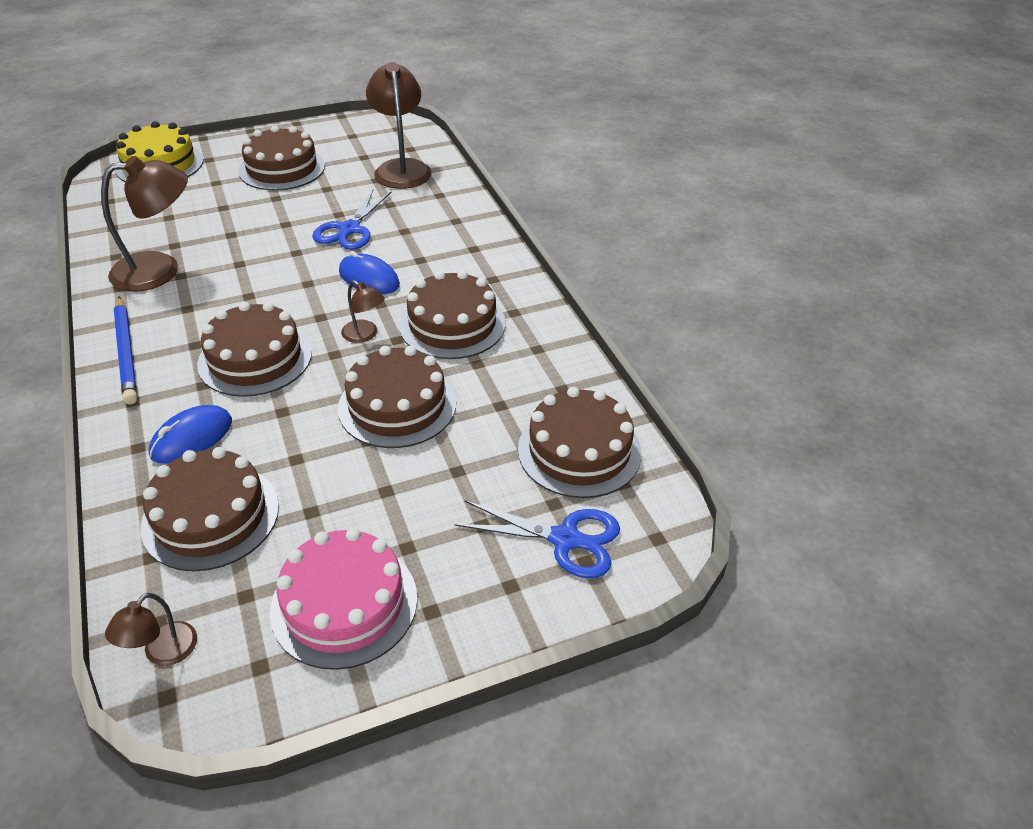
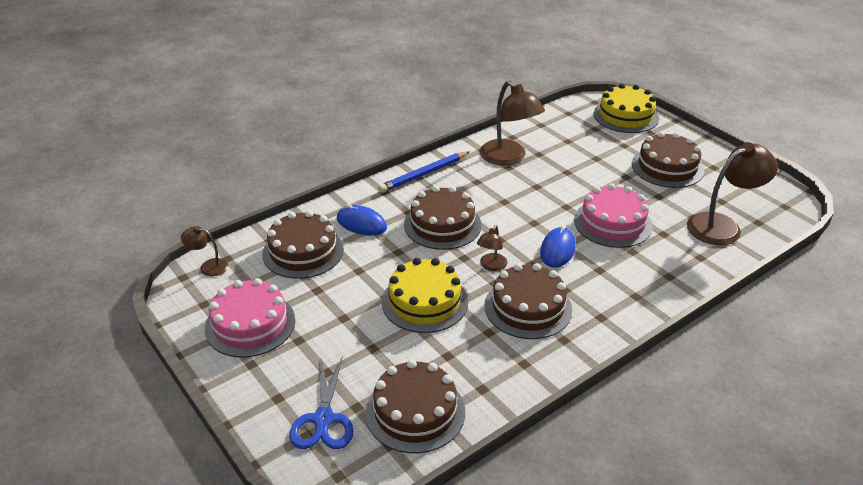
camera: 75 degrees right, 5 degrees down
(349, 229) = (612, 223): blue scissors -> pink cake
(397, 405) = (425, 302): brown cake -> yellow cake

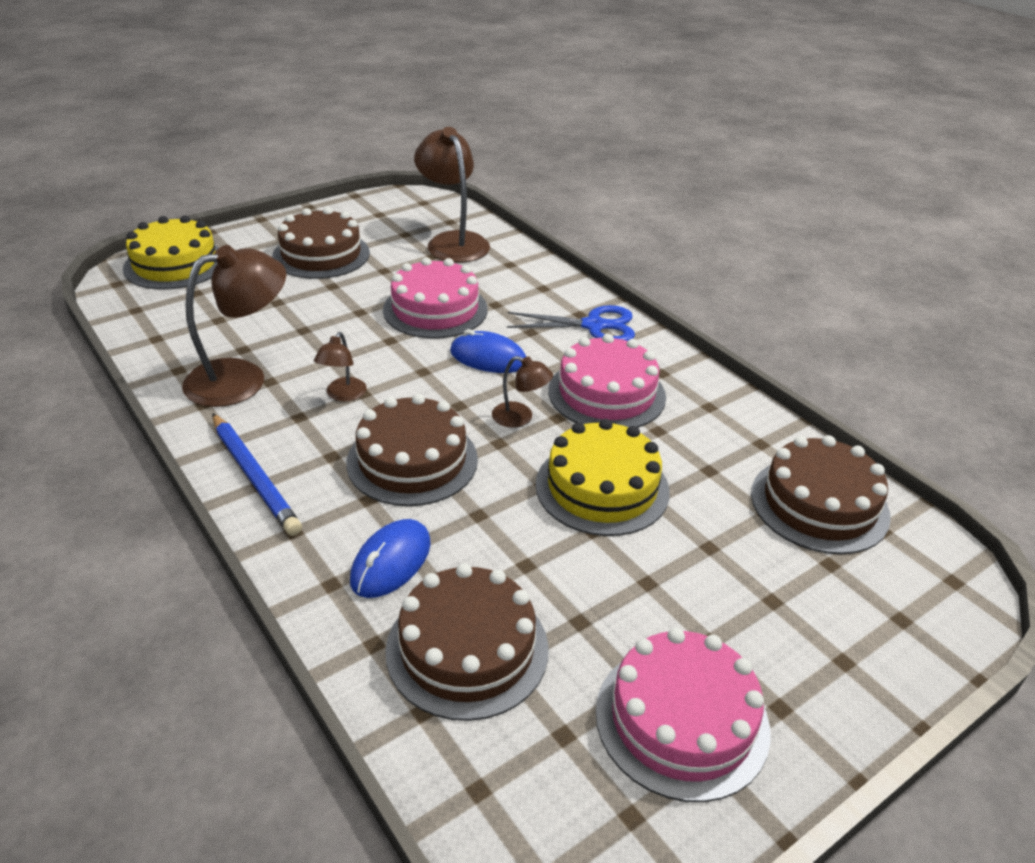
camera: 90 degrees left, 0 degrees up
(208, 266) = (507, 827): brown lamp -> brown lamp (343, 395)
(323, 419) = (866, 600): blue scissors -> blue scissors (593, 326)
(528, 307) = (606, 393): brown cake -> pink cake

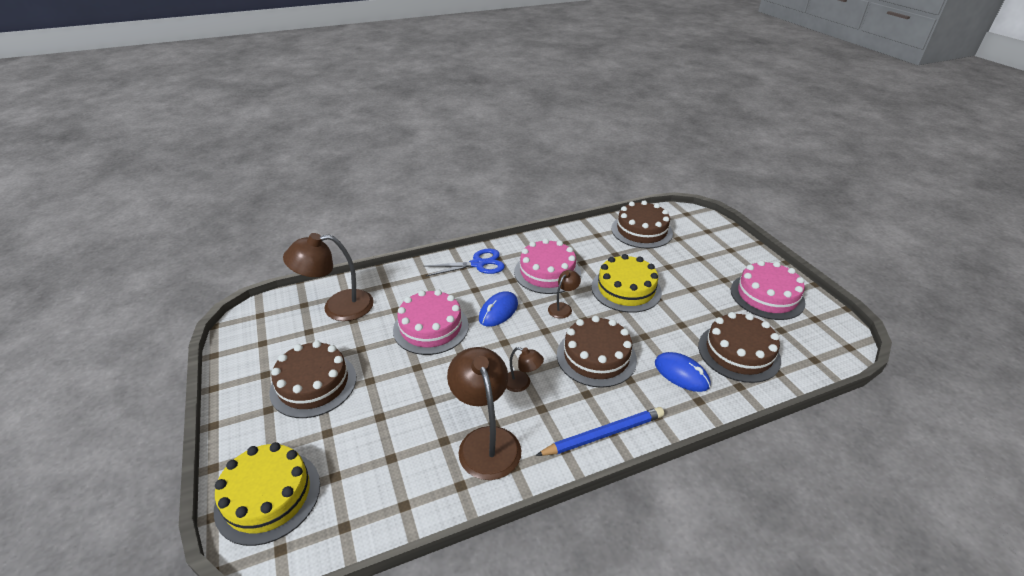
camera: 75 degrees left, 0 degrees up
(593, 326) = (478, 264): blue scissors -> blue scissors turned 60 degrees clockwise

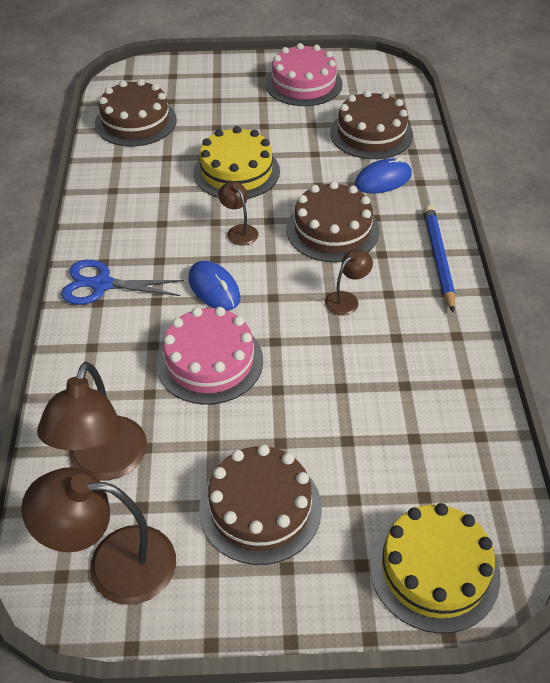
camera: 70 degrees left, 10 degrees up
(478, 264) = (102, 285): blue scissors -> blue scissors turned 90 degrees counterclockwise
(486, 441) = (417, 349): brown lamp -> brown lamp (113, 564)
(547, 272) = (164, 224): pink cake -> none

